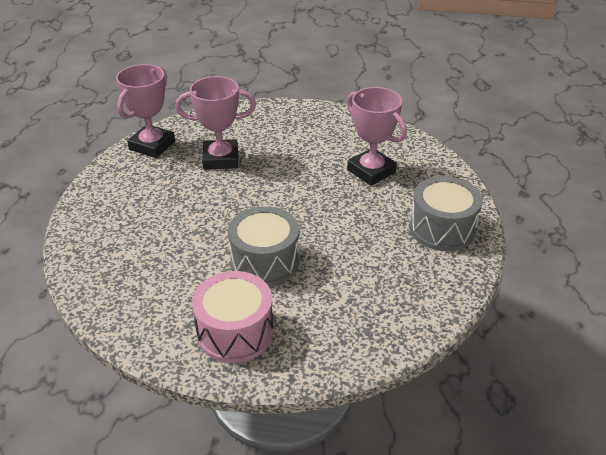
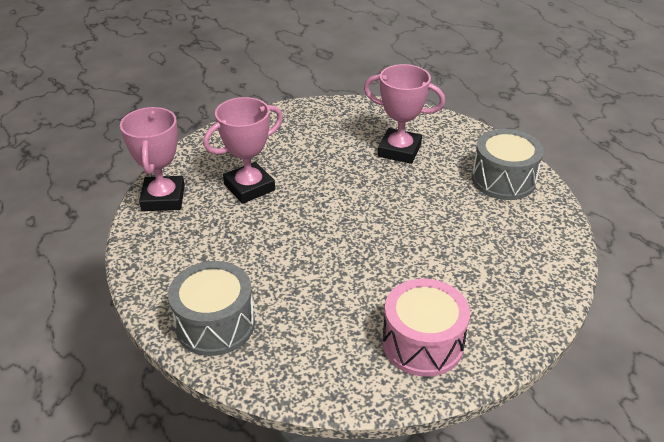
camera: 30 degrees left, 0 degrees up
(265, 261) = (386, 268): grey drum -> grey drum (215, 324)

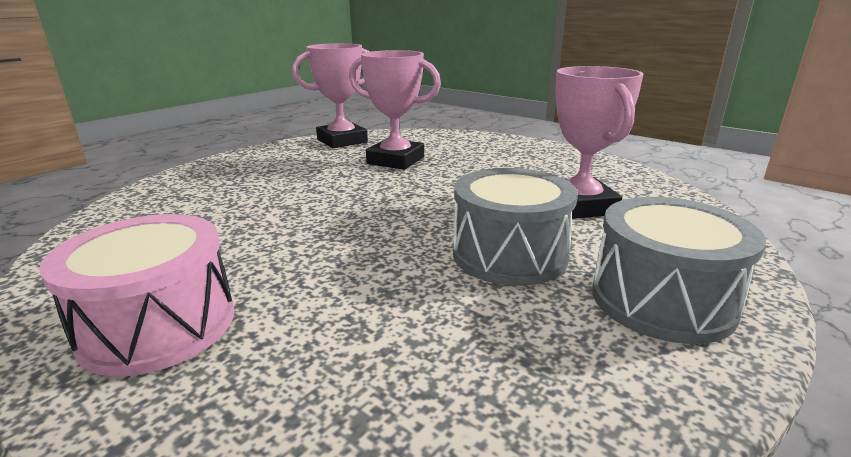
camera: 60 degrees right, 15 degrees down
(215, 324) = (171, 196): grey drum -> grey drum (509, 254)

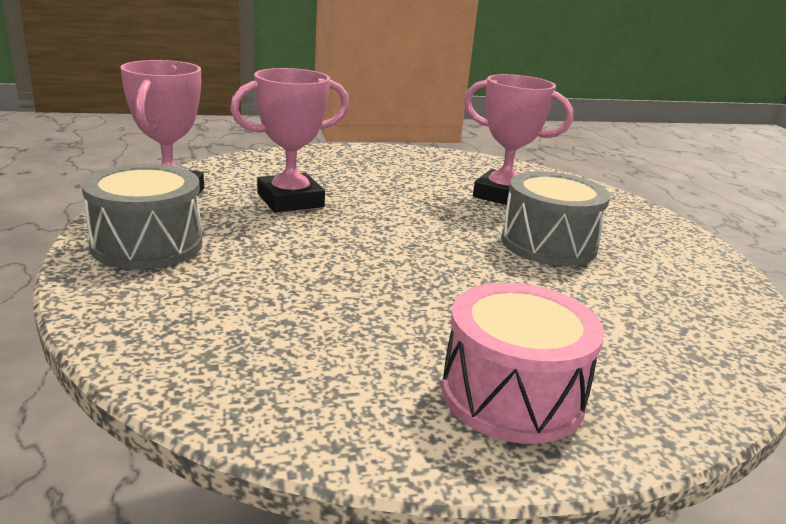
camera: 55 degrees left, 0 degrees up
(661, 300) = (647, 237): grey drum -> grey drum (147, 245)

